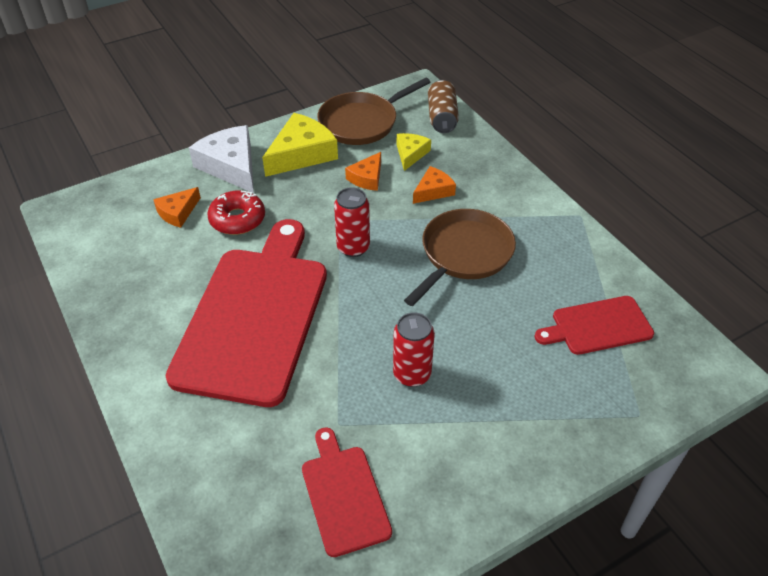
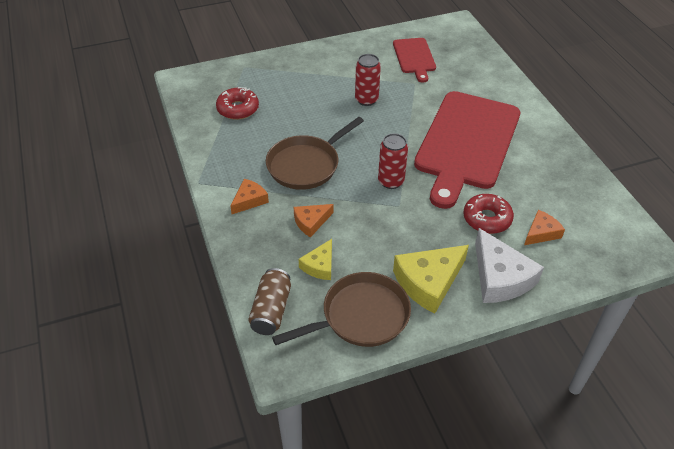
camera: 170 degrees left, 0 degrees up
(367, 178) = (368, 244): orange cheese -> orange cheese (249, 200)
(598, 326) = (238, 109): red cutting board -> red donut

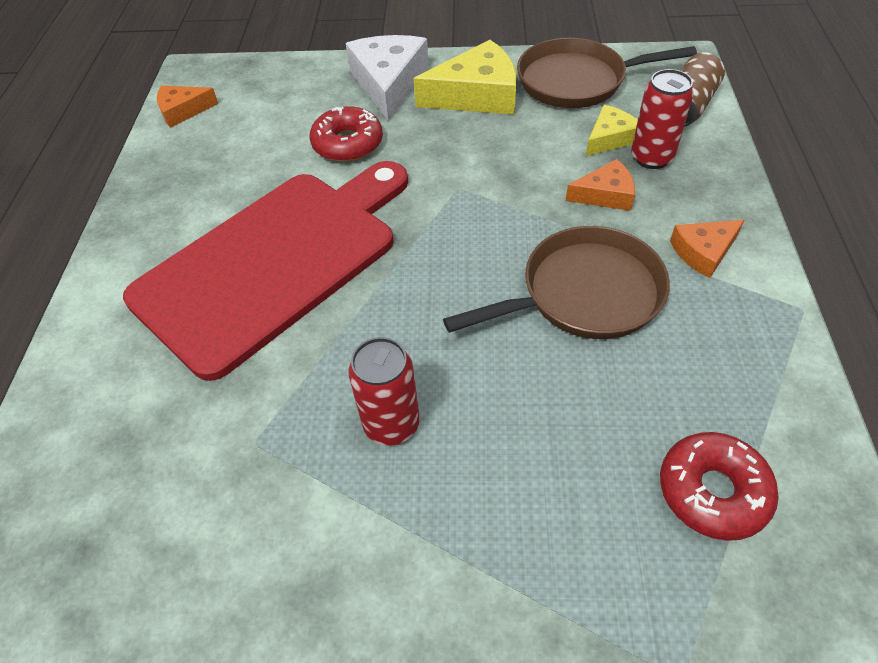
camera: 155 degrees left, 5 degrees up
(391, 181) = (448, 227): red can -> red can (651, 158)
(414, 57) = (184, 542): red cutting board -> none
(541, 233) = (295, 114): orange cheese -> orange cheese (183, 111)

